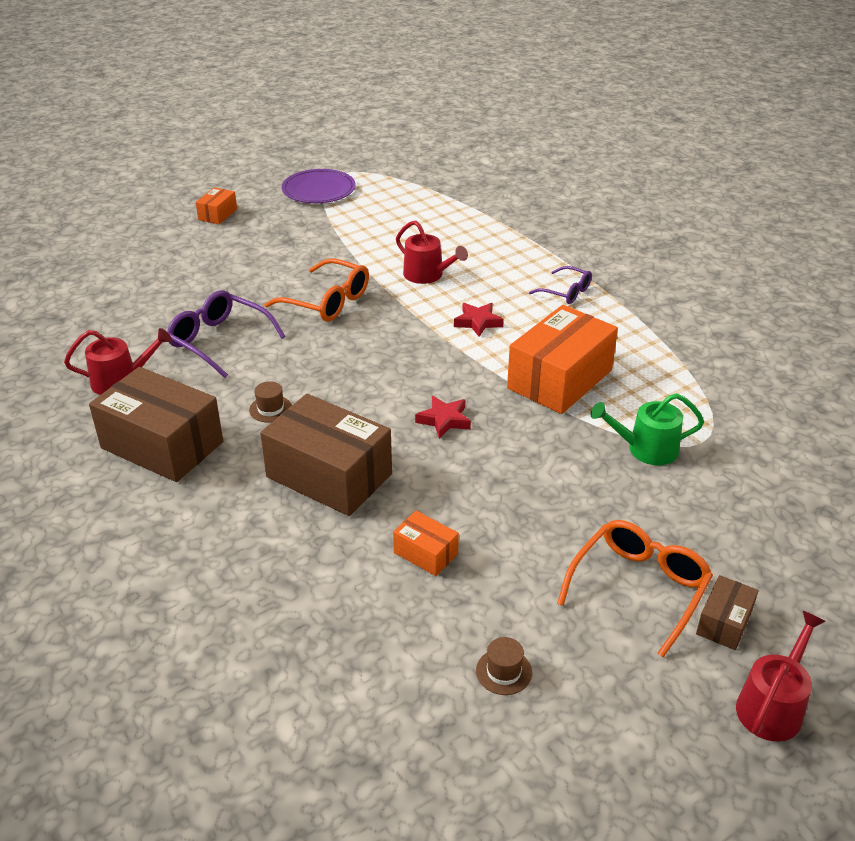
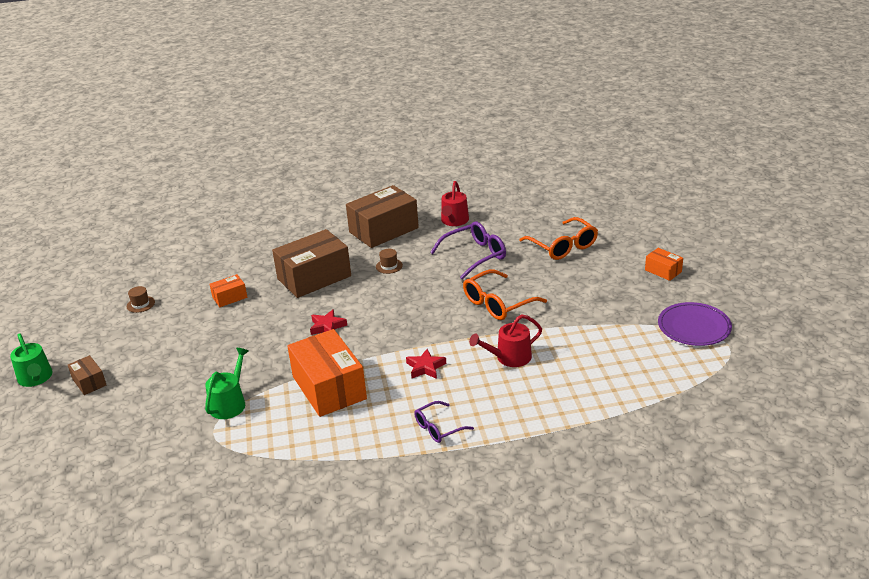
camera: 115 degrees right, 5 degrees down
(638, 589) = (138, 360): orange glasses -> orange glasses (562, 246)
(772, 706) = (36, 378): red watering can -> green watering can

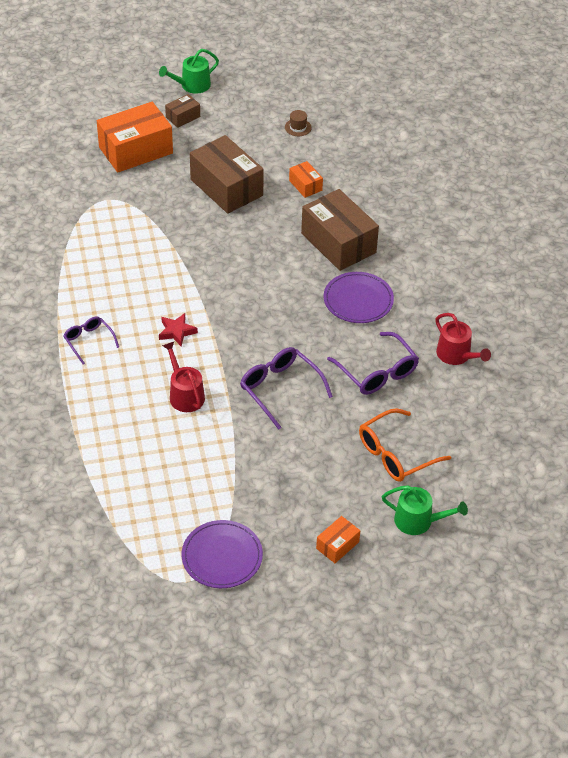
camera: 85 degrees right, 15 degrees up
(229, 403) = (142, 205): green watering can -> green watering can (418, 521)
(327, 326) = (250, 258): red star -> none
(329, 387) = (155, 266): orange box -> orange box (136, 150)
(383, 230) = (435, 293): brown box -> brown box (226, 187)
(389, 266) = (358, 300): brown hat -> purple plate
(454, 221) = (456, 355): red watering can -> red watering can turned 135 degrees counterclockwise
(498, 303) = (280, 389): orange glasses -> purple glasses

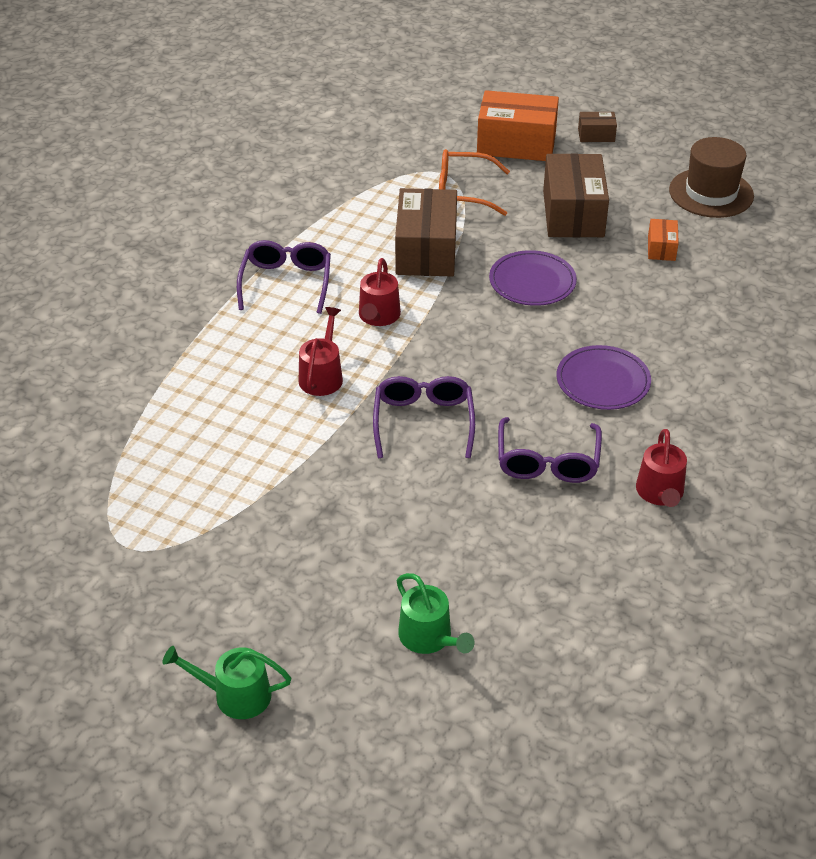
camera: 40 degrees right, 5 degrees down
(89, 341) = (286, 283): purple glasses -> purple glasses, size x1.62
(176, 332) = (378, 316): red star -> red watering can
(192, 85) = (636, 112): green watering can -> green watering can (235, 695)
(222, 556) = (187, 545): purple plate -> purple plate (532, 282)
(298, 127) = (711, 193): brown hat -> brown hat, size x2.44
(337, 545) = (314, 607): orange box -> none
(338, 243) = (640, 317): brown box -> brown box (426, 250)
(396, 453) = (480, 554): orange glasses -> orange glasses (464, 192)

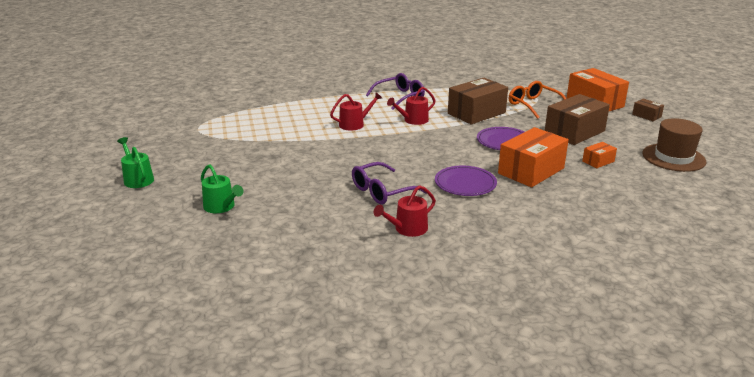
camera: 50 degrees right, 15 degrees down
(423, 422) = (360, 154): purple glasses -> none
(429, 637) = (221, 207): green watering can -> green watering can turned 60 degrees counterclockwise
(628, 311) = (531, 171): none -> orange box

